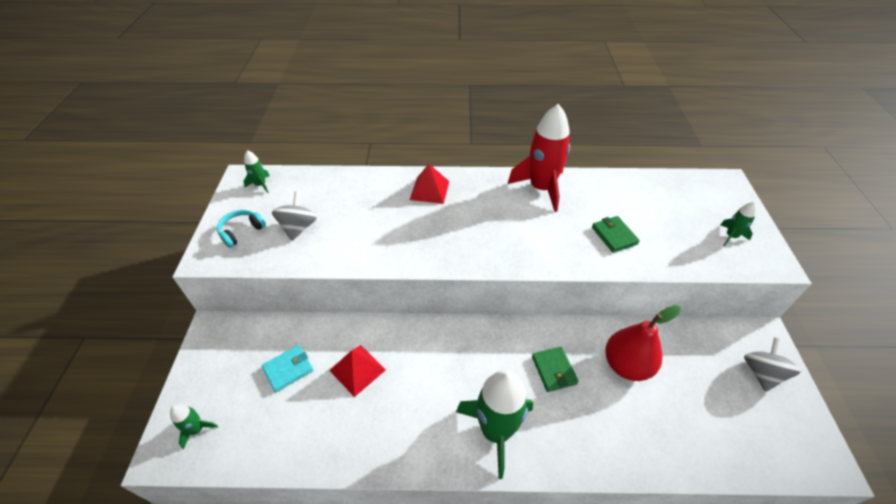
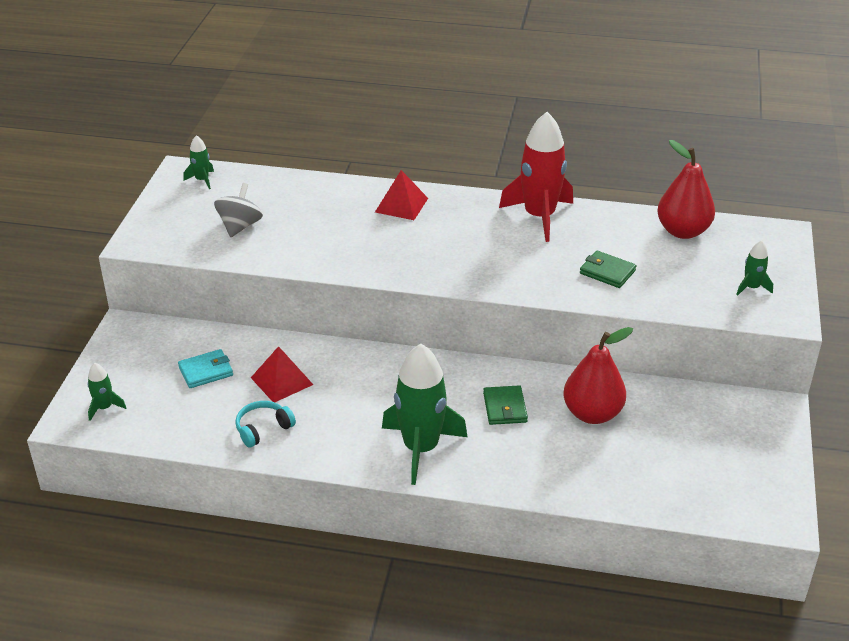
camera: 10 degrees right, 10 degrees down
(241, 231) = (175, 223): turquoise headphones -> turquoise headphones (263, 429)
(614, 236) = (607, 272): green wallet -> green wallet turned 45 degrees counterclockwise
(654, 189) = (682, 231): none -> red pear
(761, 373) = (752, 440): grey spinning top -> none

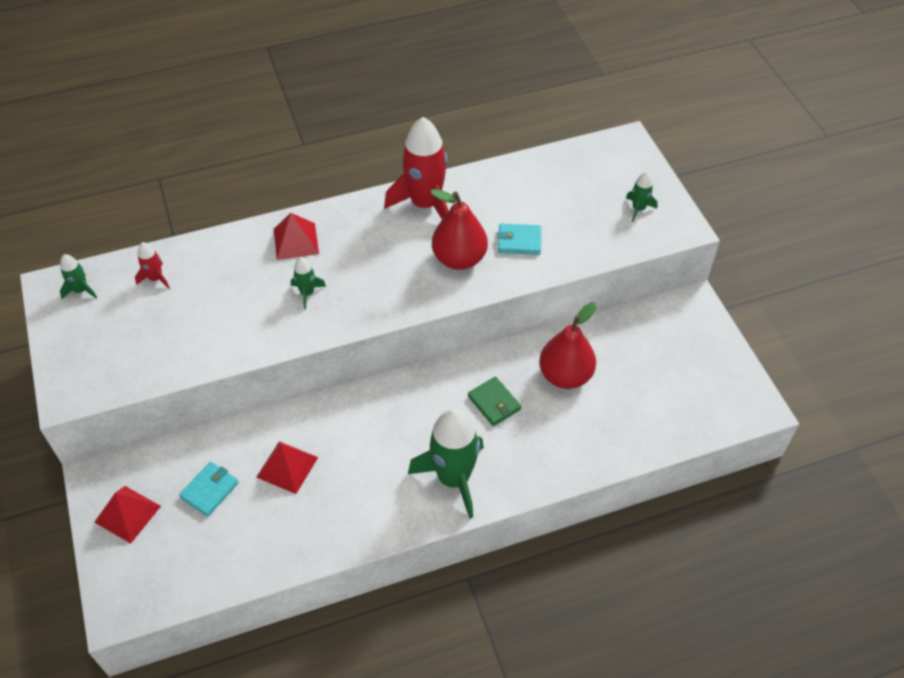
camera: 30 degrees left, 15 degrees up
(104, 407) = (140, 578): green rocket -> green rocket (307, 293)
(130, 360) = (127, 514): none -> red pyramid
(240, 226) = (159, 330): grey spinning top -> none
(263, 429) = (306, 526): turquoise headphones -> none
(265, 192) = (156, 278): none -> red rocket
(607, 272) = (519, 241): green wallet -> turquoise wallet
(682, 231) = (551, 172): red pear -> red pear (459, 259)

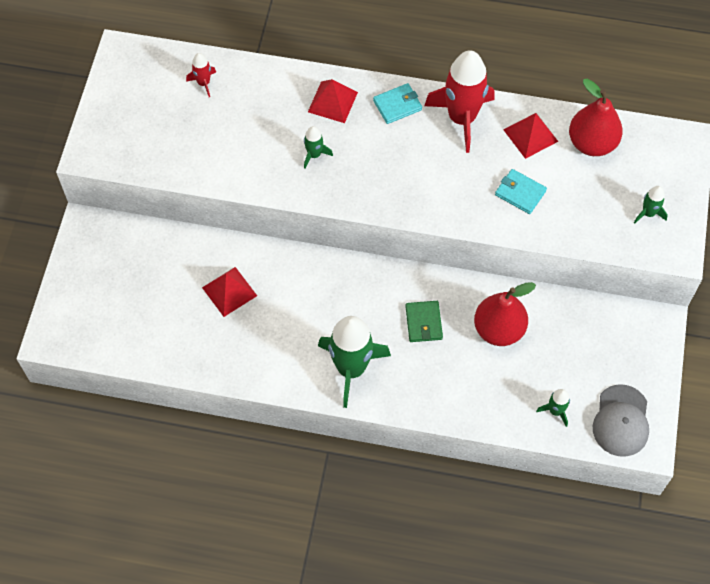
camera: 30 degrees right, 10 degrees up
(81, 290) = (142, 66): green rocket -> green rocket (555, 411)
(127, 514) = (94, 267): red pyramid -> red pyramid (530, 135)
(209, 490) = (162, 280): turquoise wallet -> turquoise wallet (397, 105)
(459, 259) = (458, 184): red pear -> red pear (592, 143)
(723, 399) = (621, 421): none -> grey cap

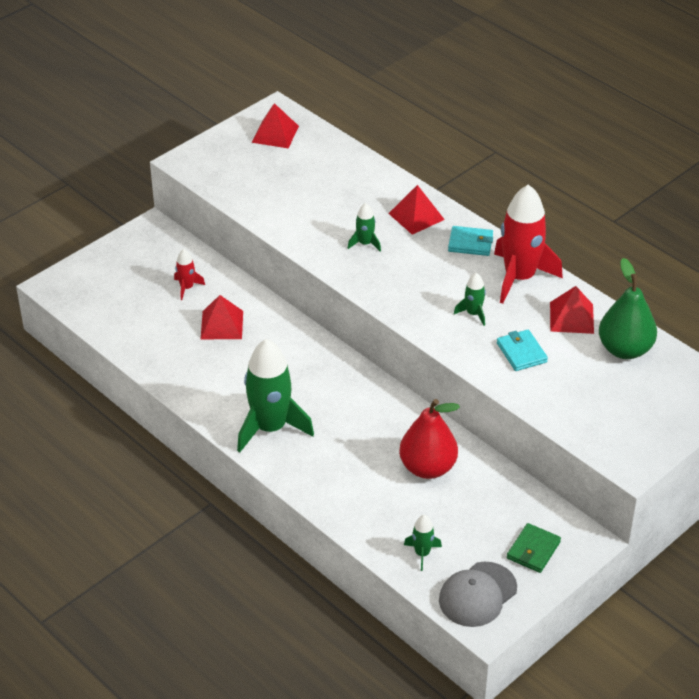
camera: 35 degrees right, 20 degrees down
(143, 79) = (275, 134): none -> red pyramid
(203, 83) = (321, 157): red rocket -> red rocket (187, 288)
(423, 322) = (365, 428): green wallet -> green wallet (533, 550)
(592, 143) = (624, 349): red pear -> green pear
(648, 213) = (630, 424): green rocket -> green rocket (473, 314)

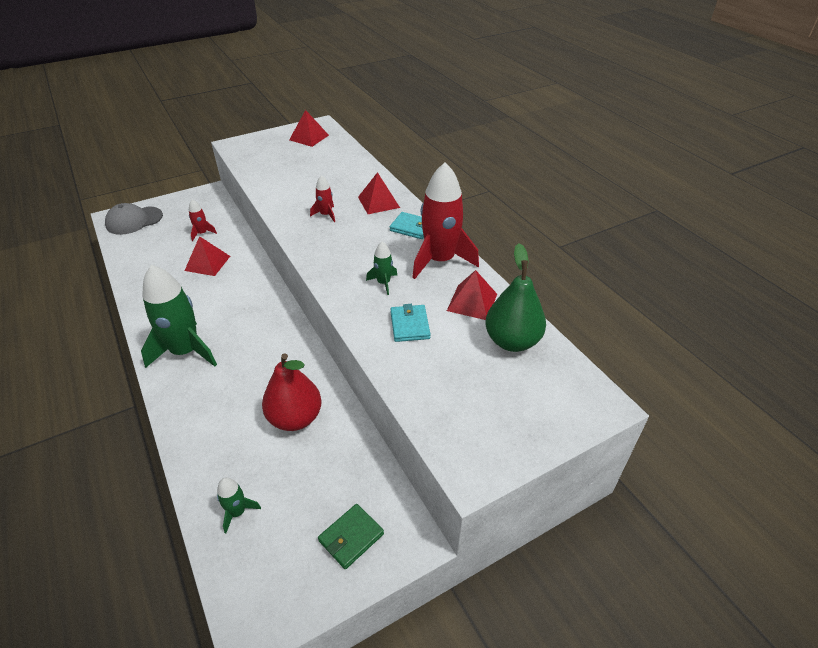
camera: 15 degrees right, 0 degrees up
(365, 243) = (326, 215): green rocket -> red rocket
(477, 594) = (265, 580): grey cap -> grey cap (134, 220)

